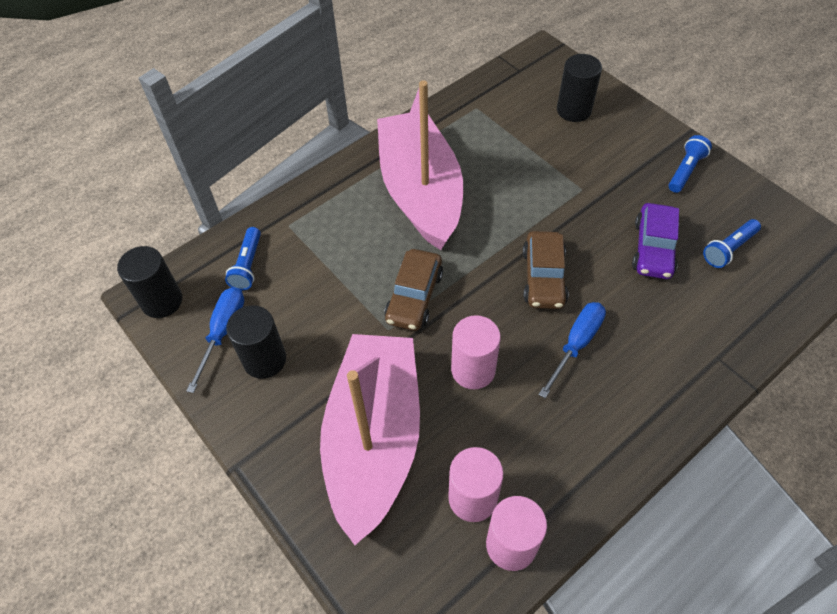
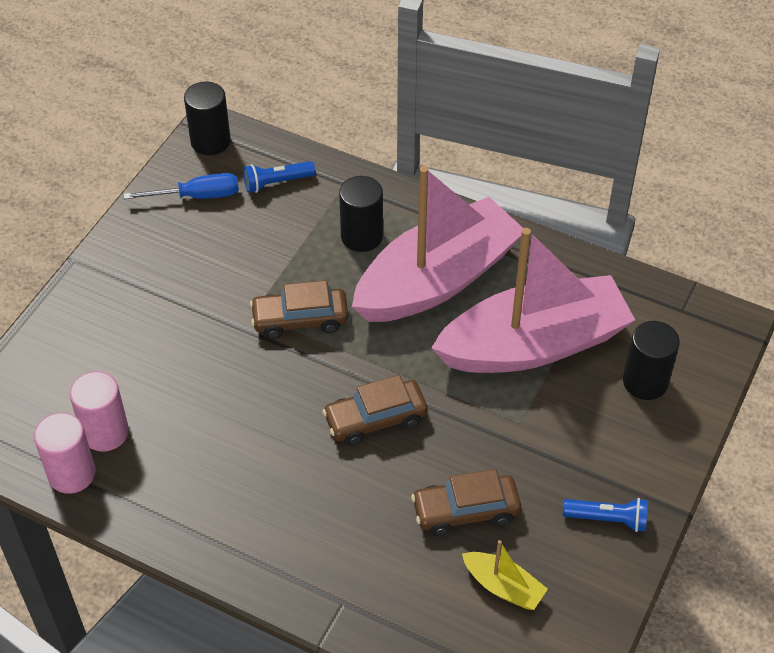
camera: 65 degrees right, 5 degrees down
(264, 360) = (182, 236): black cylinder -> black cylinder (361, 236)
(374, 439) = (135, 342): pink boat -> pink boat (533, 344)
(473, 370) = (236, 393): pink cylinder -> none
(576, 344) = (303, 469): blue screwdriver -> none
(653, 249) = (465, 511): purple car -> brown car
(728, 249) = (503, 587): blue flashlight -> yellow boat

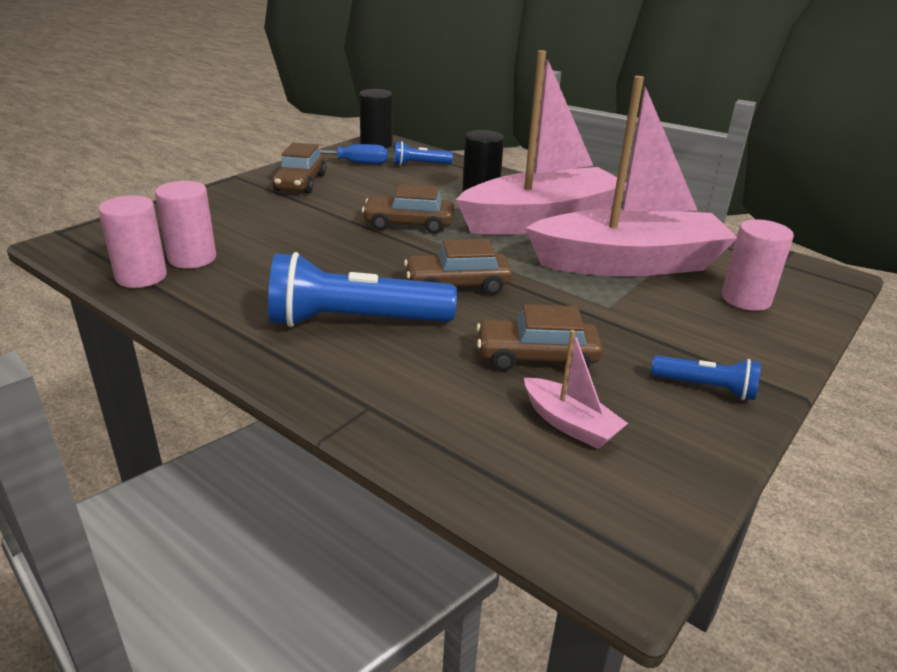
camera: 10 degrees right, 20 degrees down
(154, 257) = (300, 183): none -> brown car
(297, 496) = (355, 321): none -> blue flashlight
(503, 587) = (570, 424): yellow boat -> pink boat
(645, 382) = (745, 299): black cylinder -> pink cylinder

